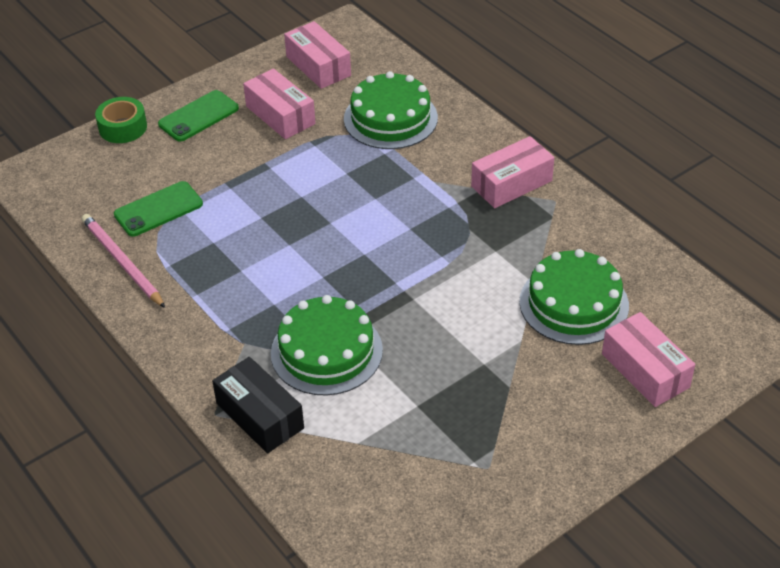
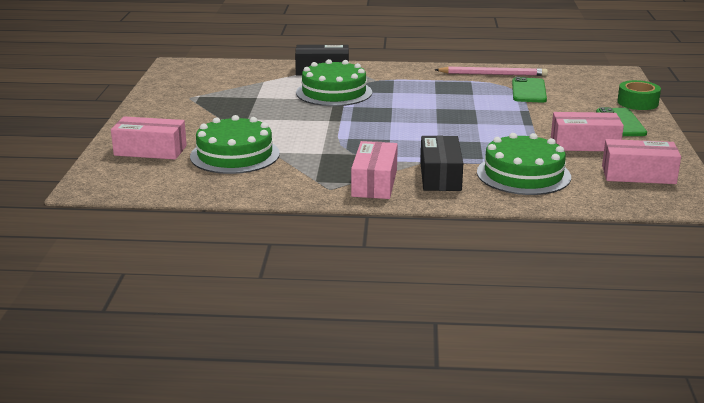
camera: 130 degrees right, 20 degrees down
(451, 157) = (440, 176): none -> black box

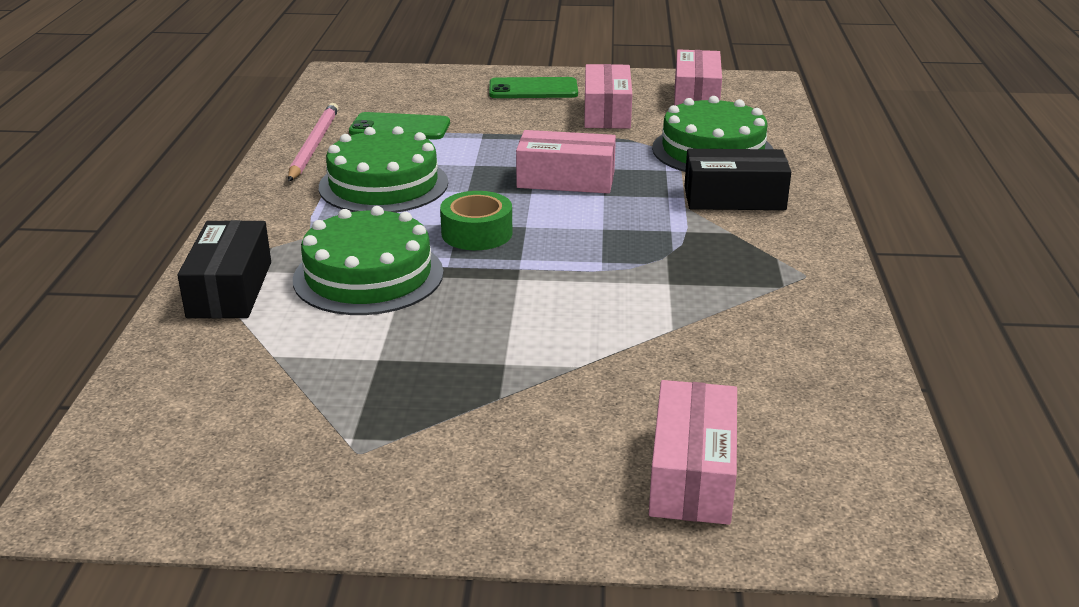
camera: 90 degrees left, 5 degrees up
(235, 155) = (694, 367): green cake -> green cake (383, 184)
(374, 183) = (773, 242): pink box -> pink box (566, 180)
(637, 103) = (460, 75): green tape -> green tape (477, 233)

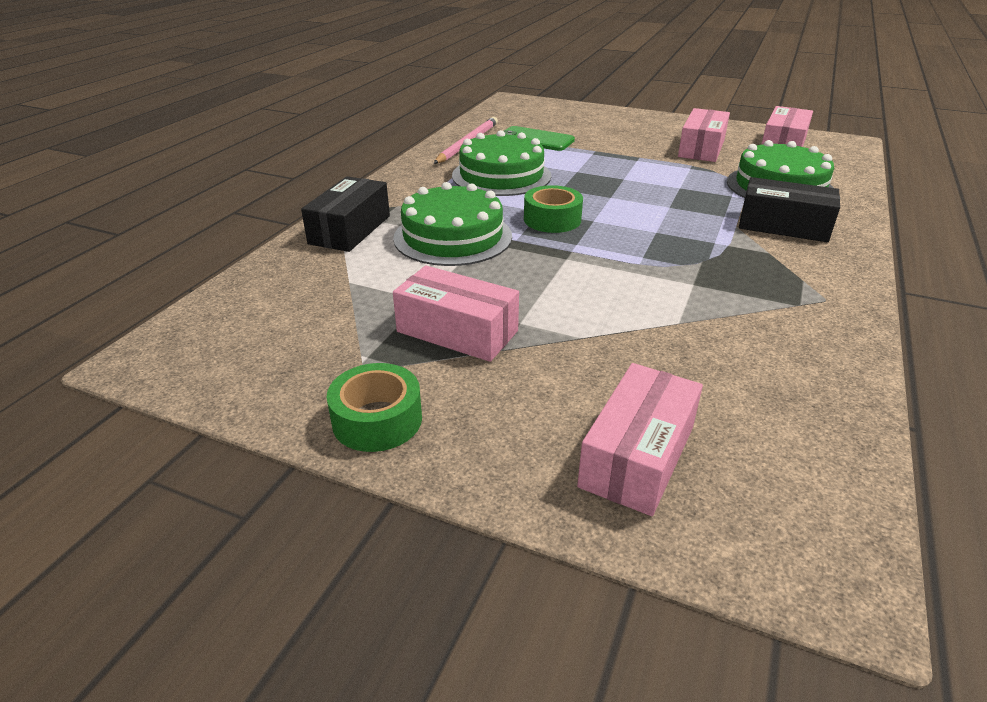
camera: 20 degrees right, 5 degrees up
(407, 502) = (377, 420): none -> green tape
(533, 89) = (650, 126): green phone -> none
(566, 180) = (643, 192): pink box -> pink box (457, 331)

